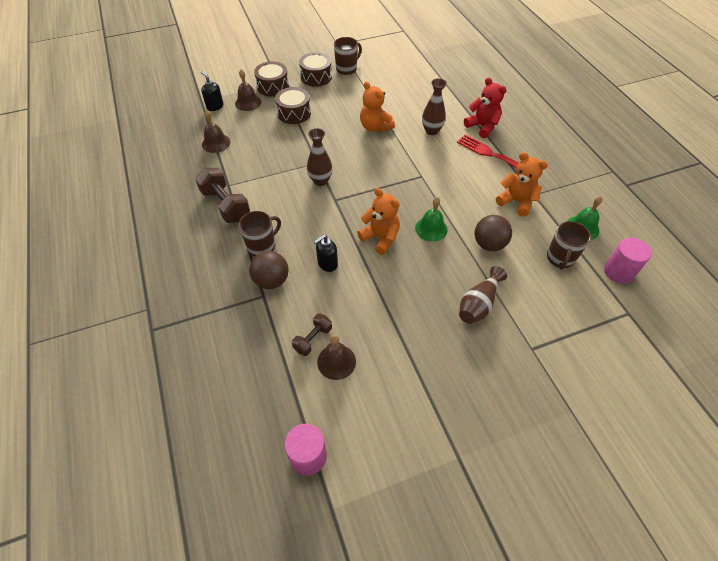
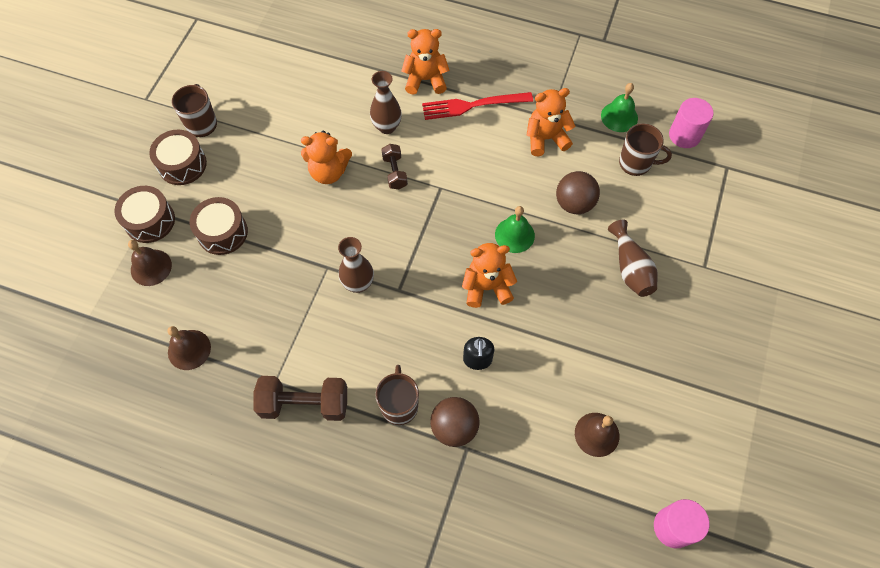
camera: 50 degrees left, 10 degrees up
(215, 106) = (118, 308): black soap dispenser -> none
(313, 339) = (556, 437): brown dumbbell -> brown dumbbell (395, 172)
(482, 127) = (425, 80): red teddy bear -> orange teddy bear
(560, 258) = (636, 163): brown mug -> brown mug turned 45 degrees counterclockwise

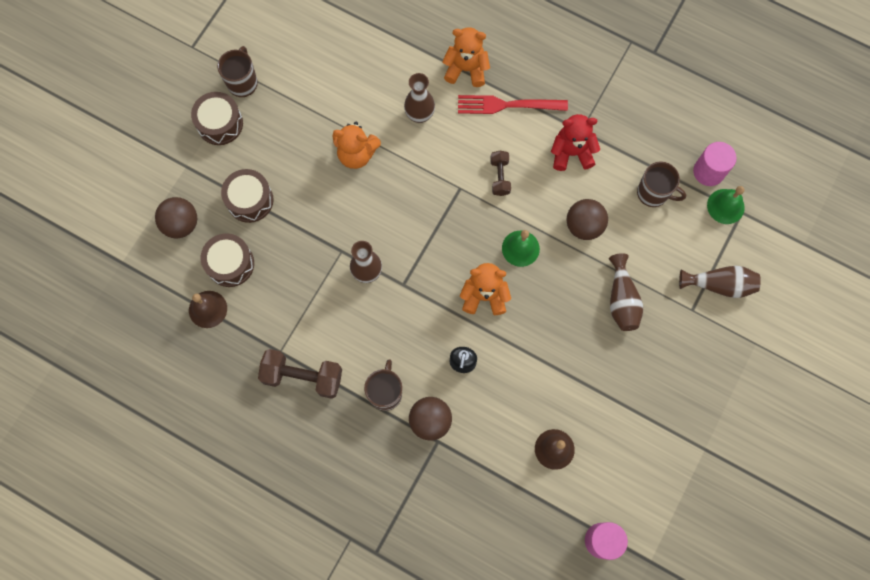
camera: 10 degrees right, 10 degrees up
(150, 221) = (184, 177): brown drum -> brown drum (230, 264)
(151, 267) = (181, 224): brown bell -> brown ball
(395, 172) = (419, 165): brown dumbbell -> brown dumbbell (500, 177)
(546, 138) = (571, 153): orange teddy bear -> red teddy bear
(619, 117) = (649, 141): green bell -> green bell (725, 206)
(725, 238) = (719, 285): none -> brown vase

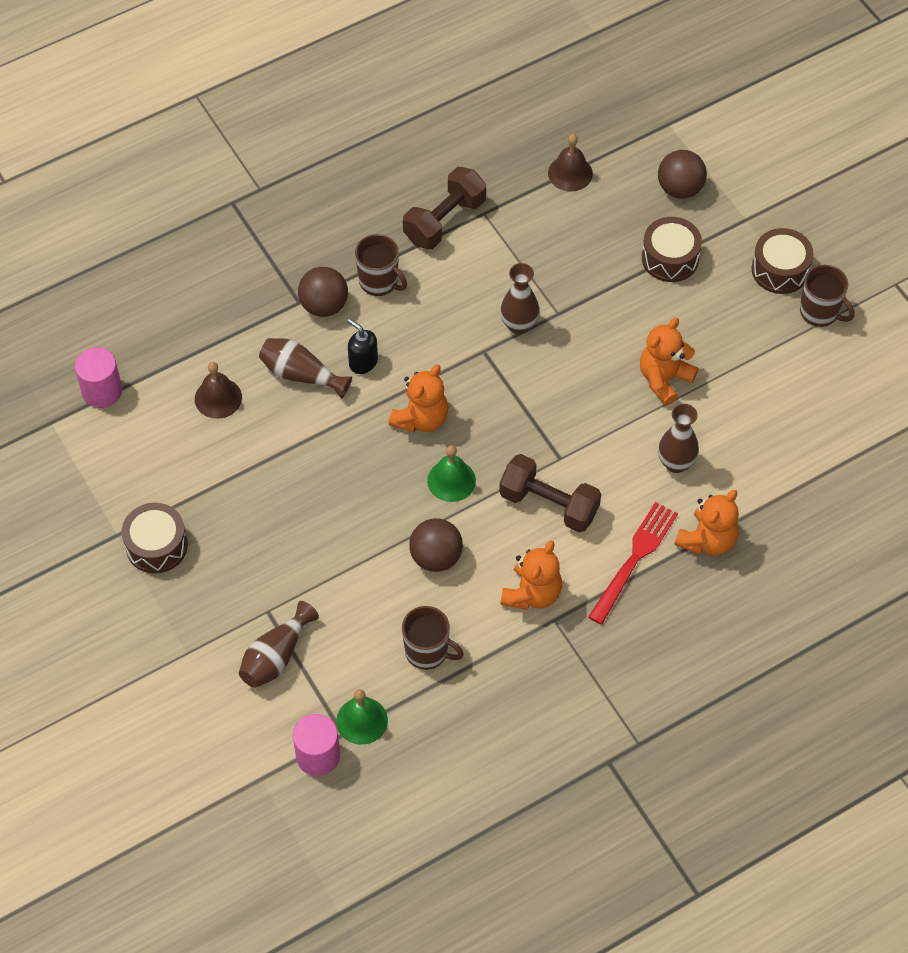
camera: 120 degrees right, 15 degrees down
(230, 264) = (607, 211): brown drum -> brown drum (156, 546)
(500, 177) = (549, 504): brown dumbbell -> brown dumbbell, size x1.74
(571, 153) = (532, 593): red teddy bear -> orange teddy bear
(622, 300) = (327, 547): brown vase -> brown vase (301, 375)
(653, 193) = (427, 652): brown mug -> brown mug turned 120 degrees counterclockwise
(708, 171) = (415, 728): pink cylinder -> pink cylinder (318, 755)

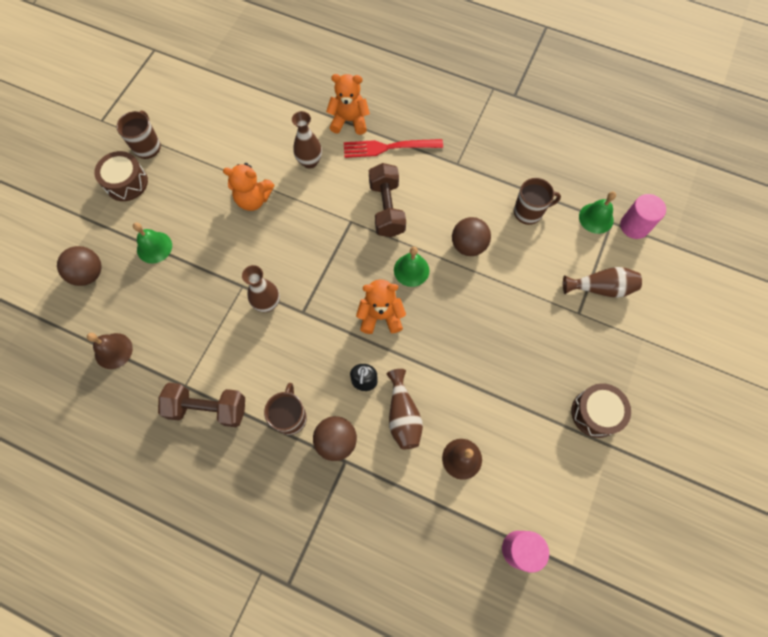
camera: 125 degrees left, 10 degrees up
(427, 652) = (528, 212): brown mug -> brown mug turned 90 degrees clockwise
(532, 593) = (450, 183): orange teddy bear -> none
(670, 258) = (154, 247): brown drum -> green bell

